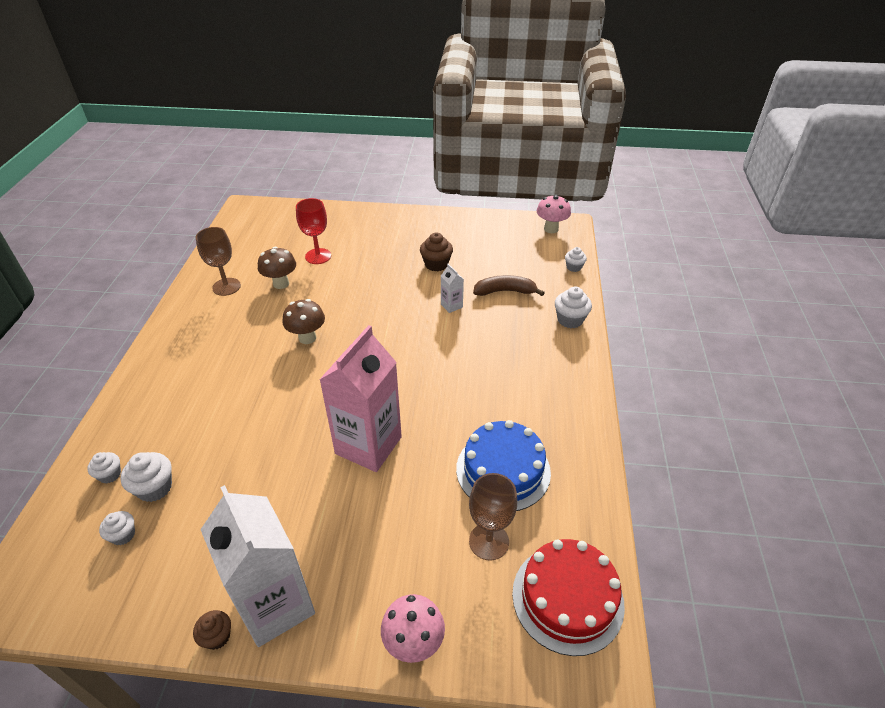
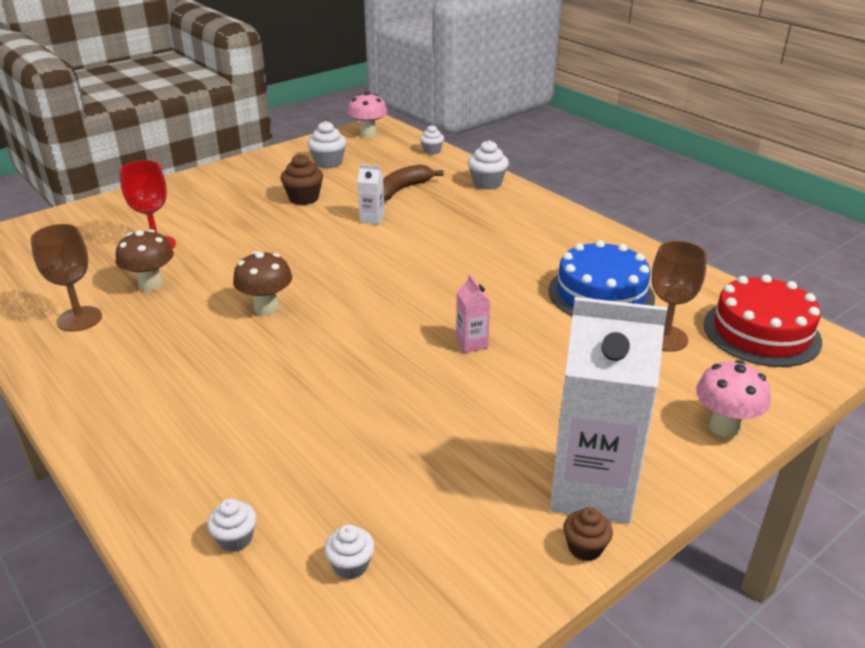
camera: 45 degrees left, 10 degrees down
(155, 488) = (314, 509): white cupcake -> white cupcake (328, 163)
(368, 445) = (471, 343): pink carton -> pink carton, size x0.41

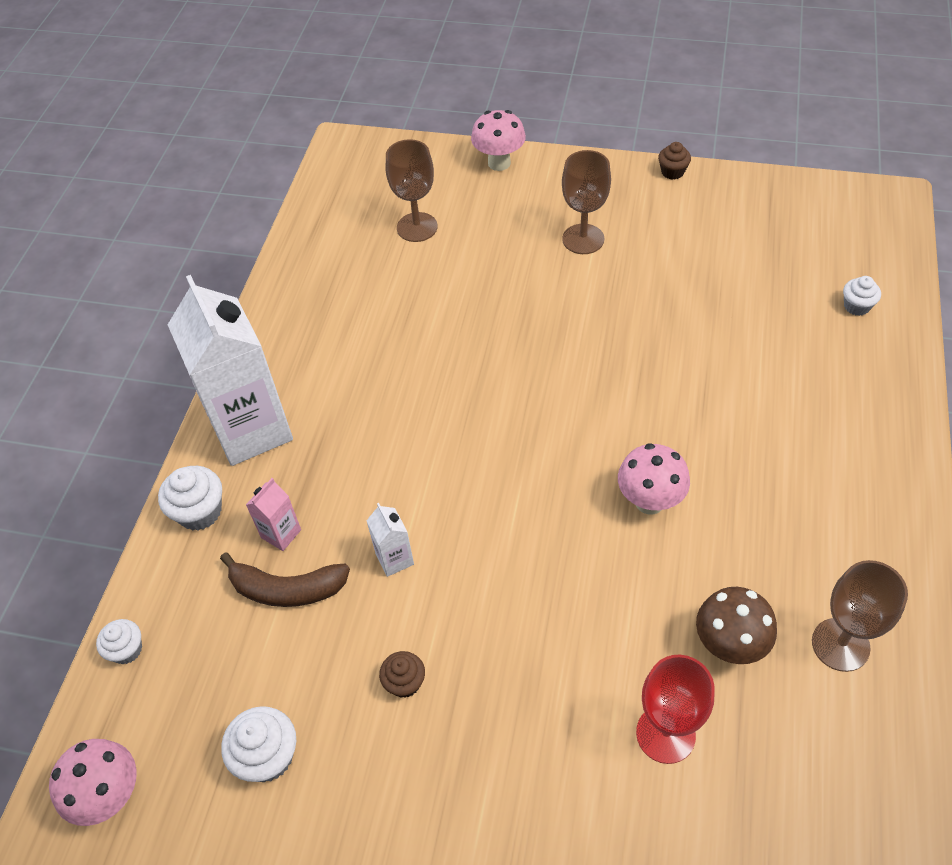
camera: 125 degrees left, 20 degrees up
(266, 308) = (649, 501): brown mushroom -> pink mushroom
(304, 198) = (404, 682): brown cupcake -> brown cupcake, size x0.64
(351, 565) = (803, 247): white cupcake -> none
(471, 343) = (542, 325): pink carton -> pink carton (281, 534)
(546, 418) = (583, 239): none -> brown goblet
(591, 489) = (625, 189): white carton -> white carton (251, 429)
(601, 294) = (383, 290): blue cake -> none
(761, 332) = (356, 185): red cake -> none

